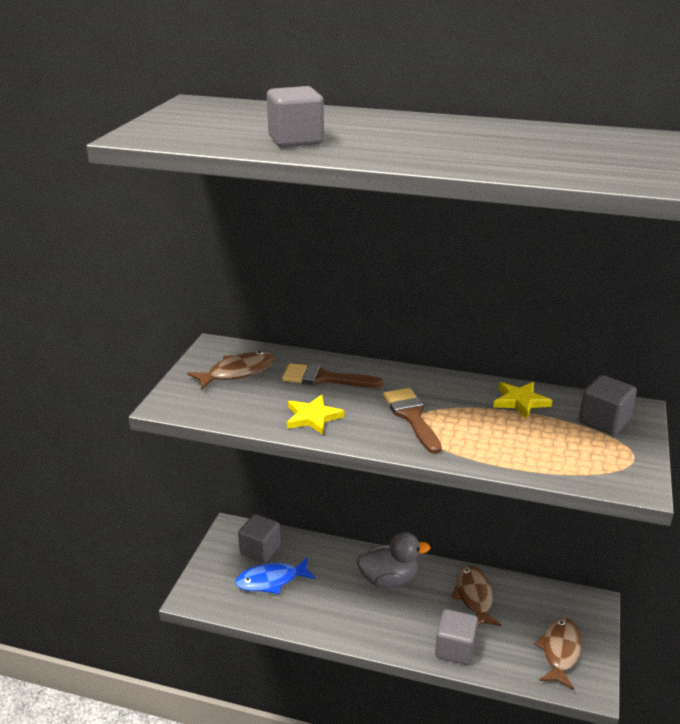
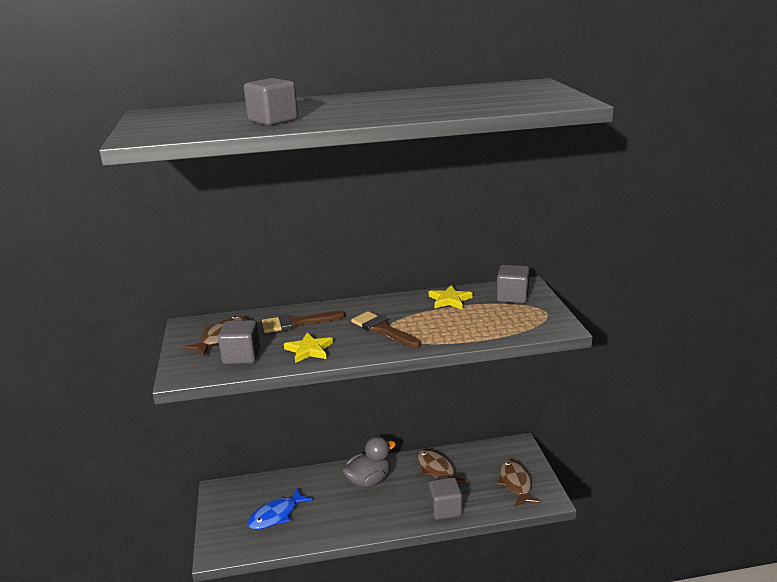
camera: 25 degrees left, 5 degrees down
(260, 550) = (253, 496): grey cube -> grey cube (241, 356)

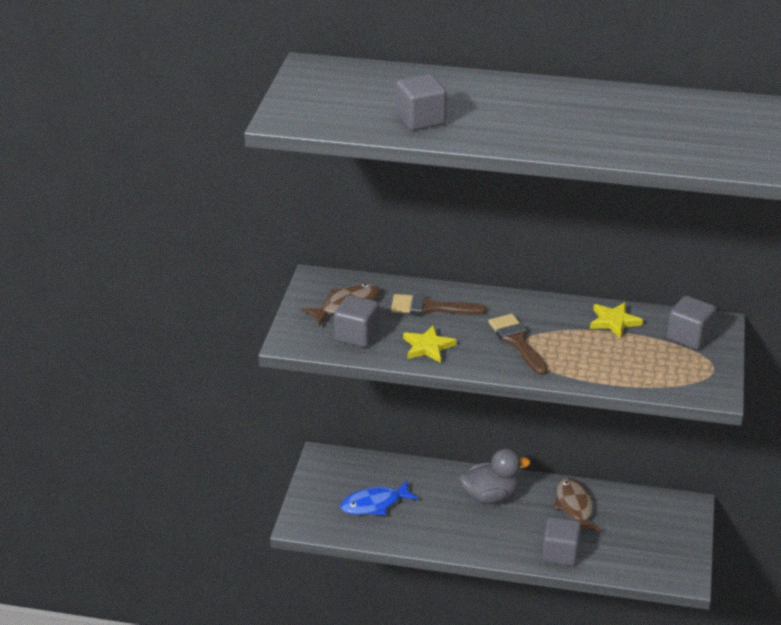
camera: 20 degrees right, 10 degrees up
(516, 483) = (658, 549): brown fish -> none

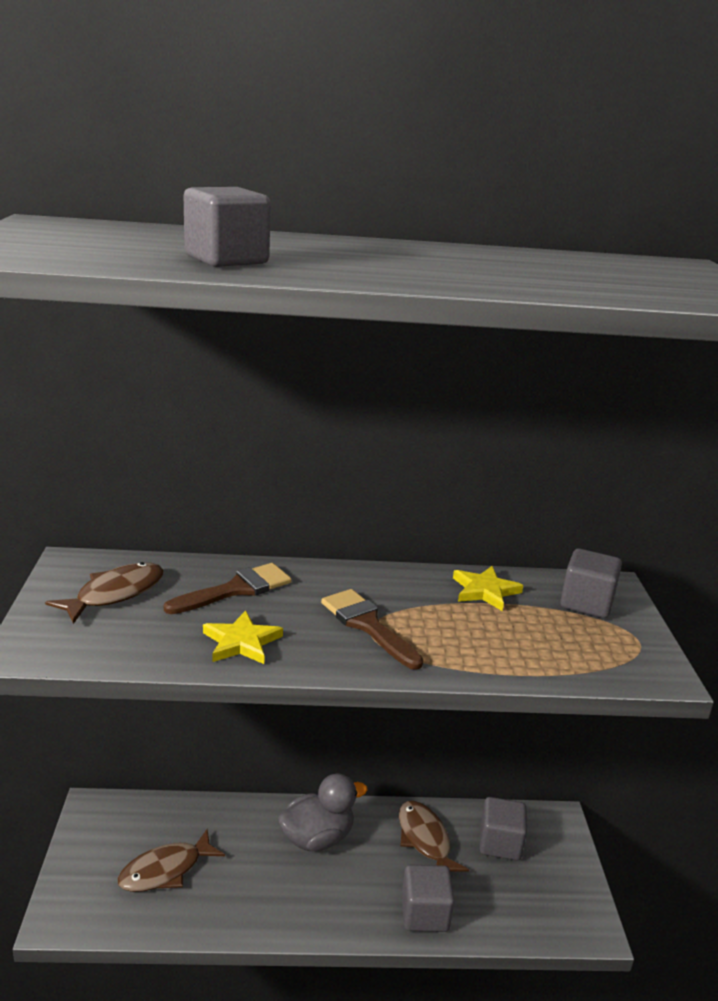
camera: 15 degrees left, 10 degrees down
(357, 335) = (132, 634): grey cube -> grey cube (500, 843)
(374, 504) = (165, 870): blue fish -> brown fish
(430, 308) = (236, 589): brown brush -> brown brush turned 150 degrees clockwise

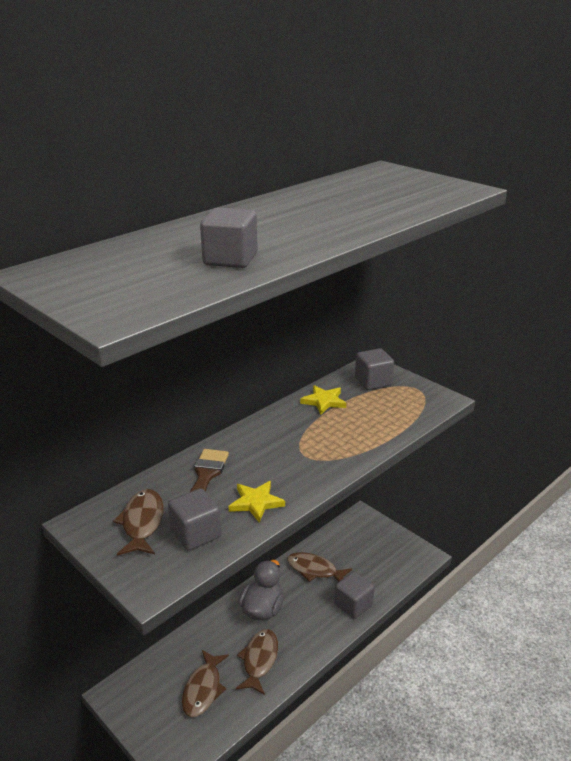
camera: 40 degrees left, 5 degrees up
(251, 887) = (259, 660): none -> brown fish
(367, 625) = (300, 454): brown brush -> none
(500, 843) = (349, 546): grey cube -> grey cube (196, 534)

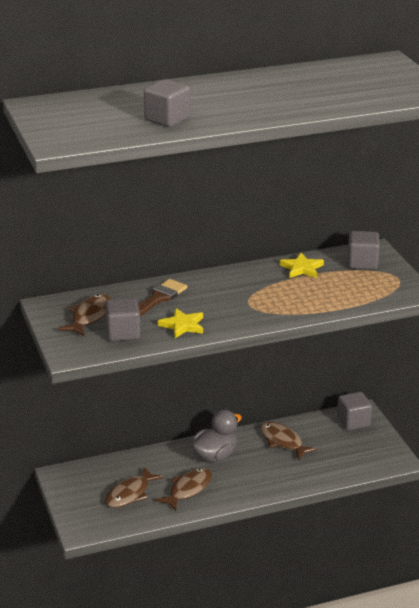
camera: 25 degrees right, 0 degrees up
(353, 605) = (299, 477): grey cube -> grey cube (353, 422)

